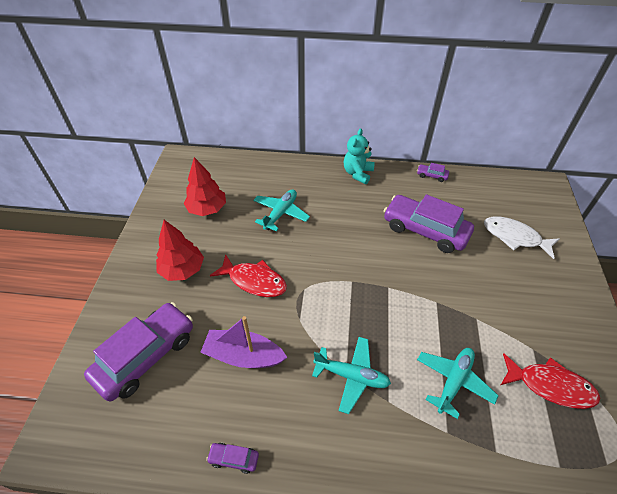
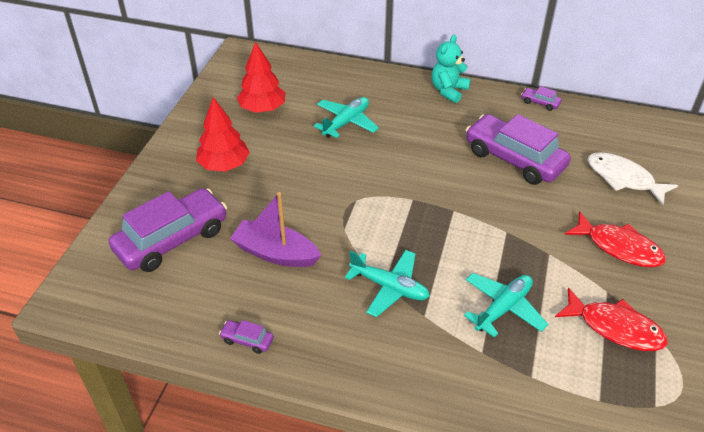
camera: 10 degrees right, 5 degrees down
(254, 281) = (301, 185): red fish -> red fish (619, 247)

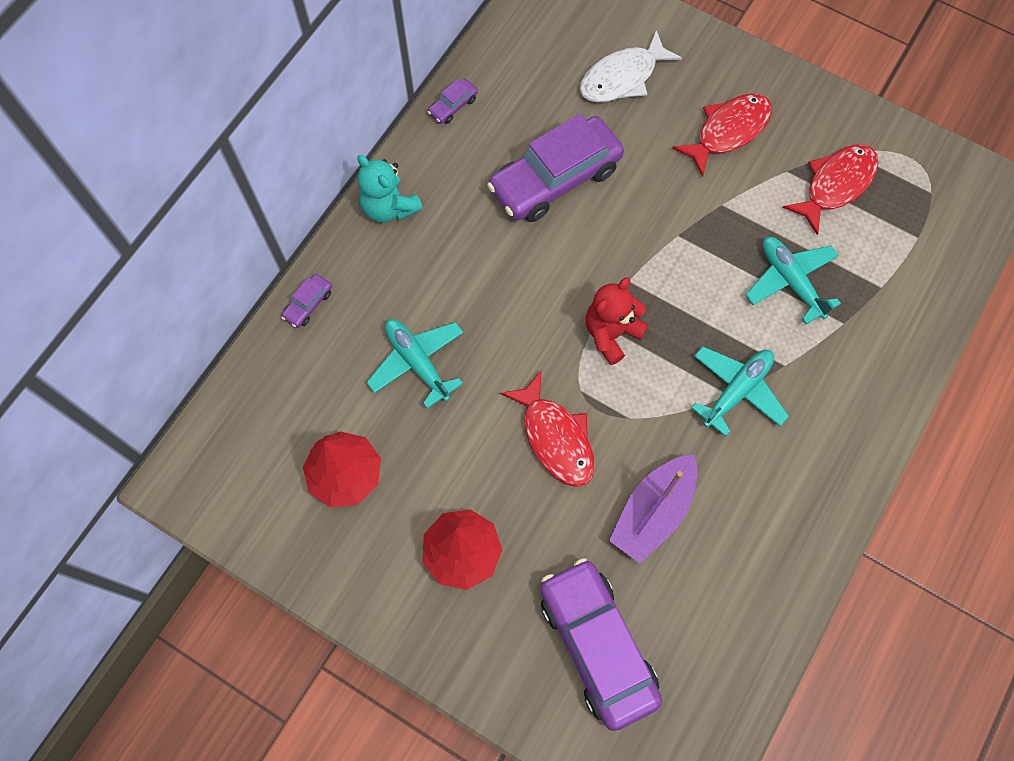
camera: 75 degrees left, 25 degrees up
(247, 340) = (784, 571): purple car -> purple car (308, 304)
(316, 193) = (555, 438): none -> red fish
(406, 208) = (611, 333): none -> red teddy bear

